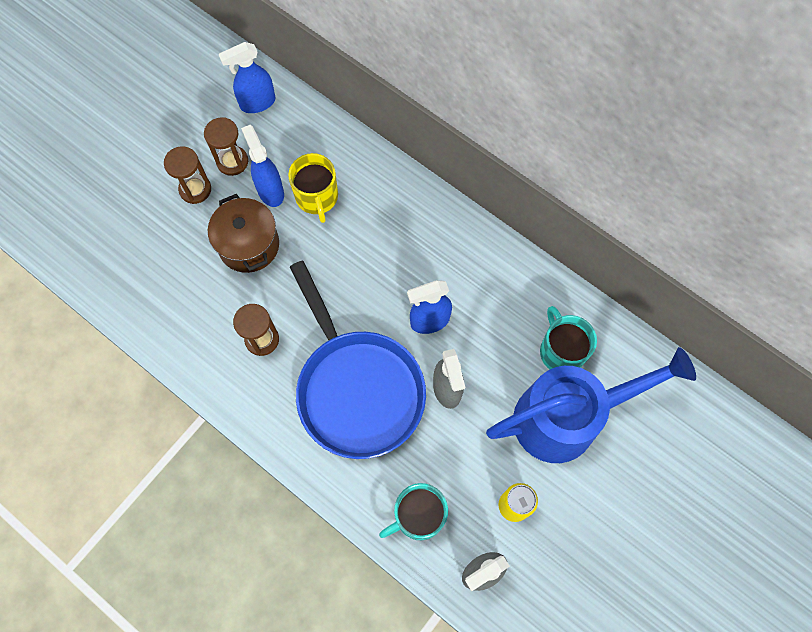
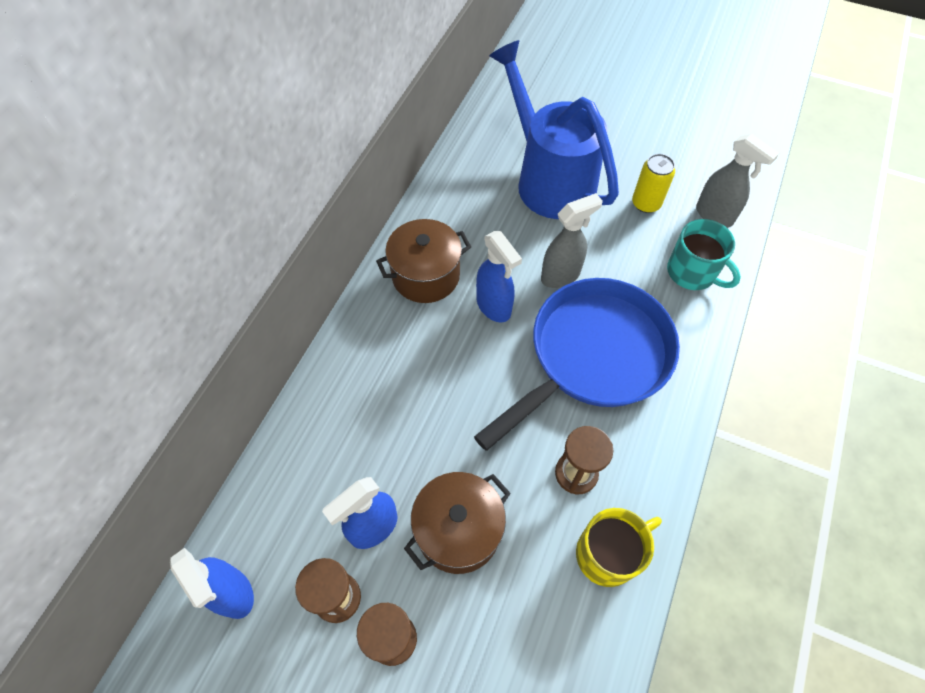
camera: 105 degrees left, 10 degrees down
(317, 197) = (370, 465): yellow mug -> yellow mug (608, 554)
(477, 273) = (425, 276): none -> brown pot
(562, 351) = (487, 193): turquoise mug -> none

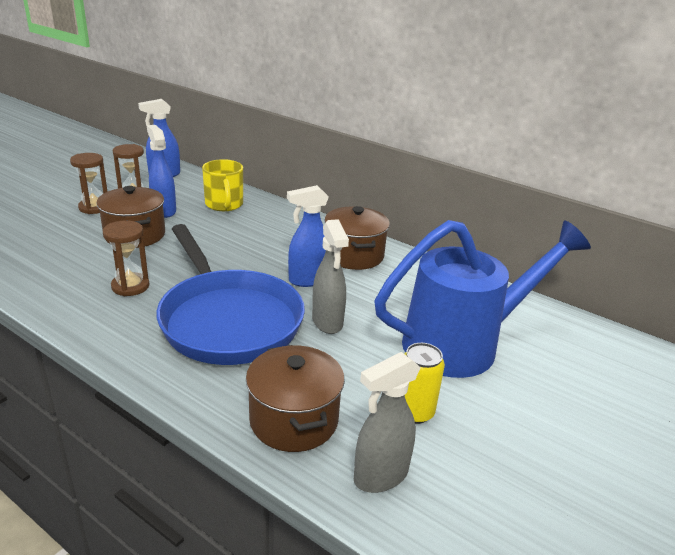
camera: 100 degrees right, 30 degrees down
(608, 554) = (58, 285): yellow mug -> yellow mug (224, 204)
(692, 272) = (294, 420): turquoise mug -> brown pot

